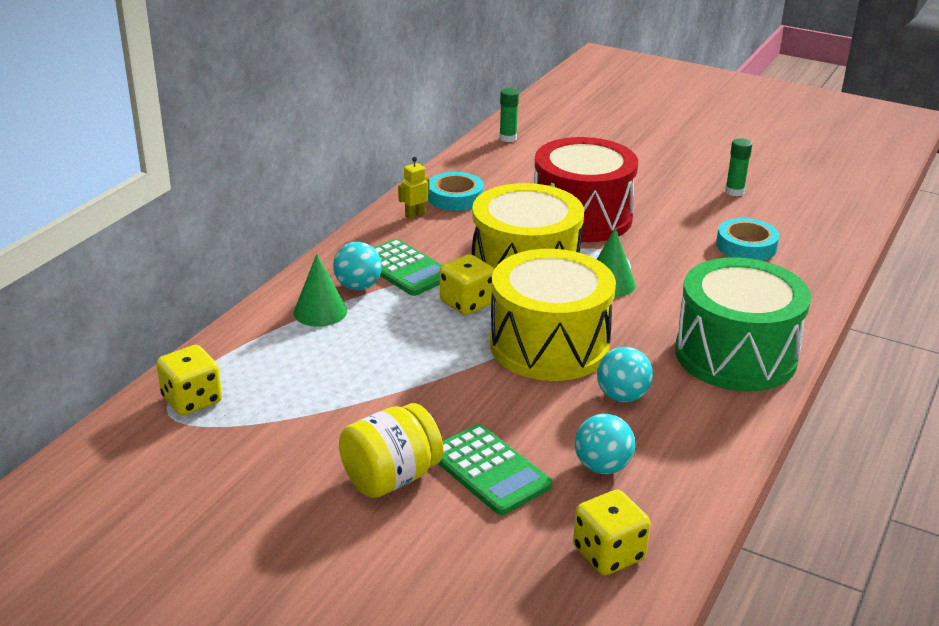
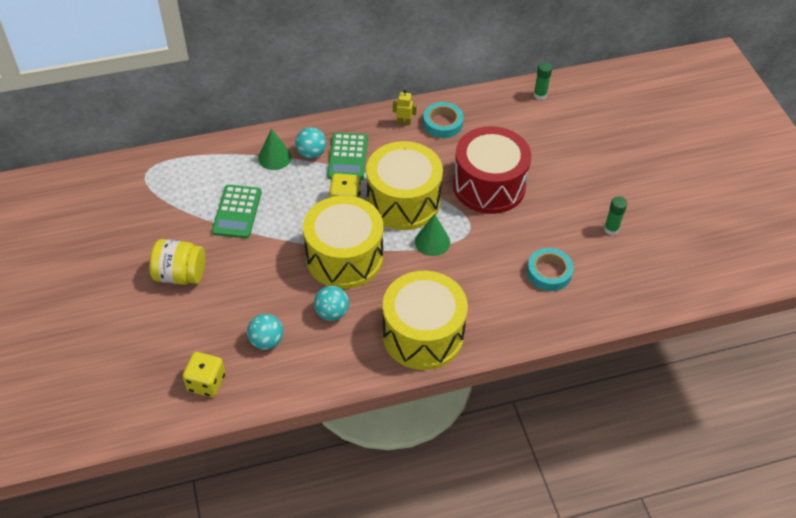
camera: 45 degrees right, 20 degrees up
(192, 400) = (162, 171): yellow dice -> none
(489, 470) = (221, 303): green calculator -> green calculator (237, 212)
(735, 355) = (423, 334): green drum -> yellow drum

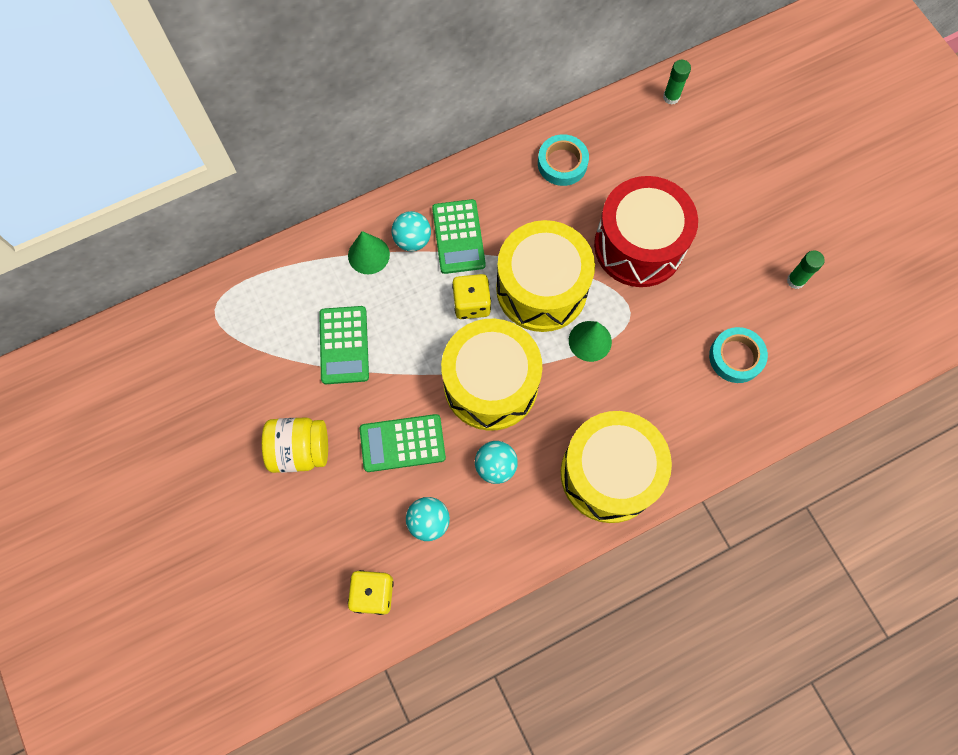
camera: 10 degrees left, 20 degrees up
(262, 284) = (402, 443): none -> green calculator
(404, 122) = (514, 171): yellow robot -> none

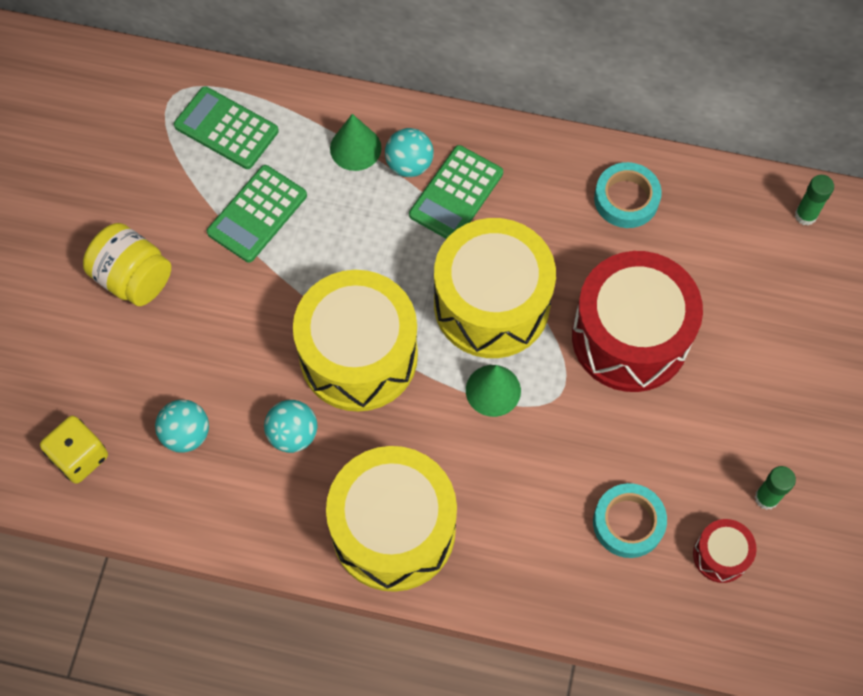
camera: 40 degrees right, 5 degrees down
(402, 443) = (228, 344): green calculator -> green calculator (226, 129)
(471, 303) = (410, 266): yellow dice -> none
(801, 334) = (720, 555): none -> red drum

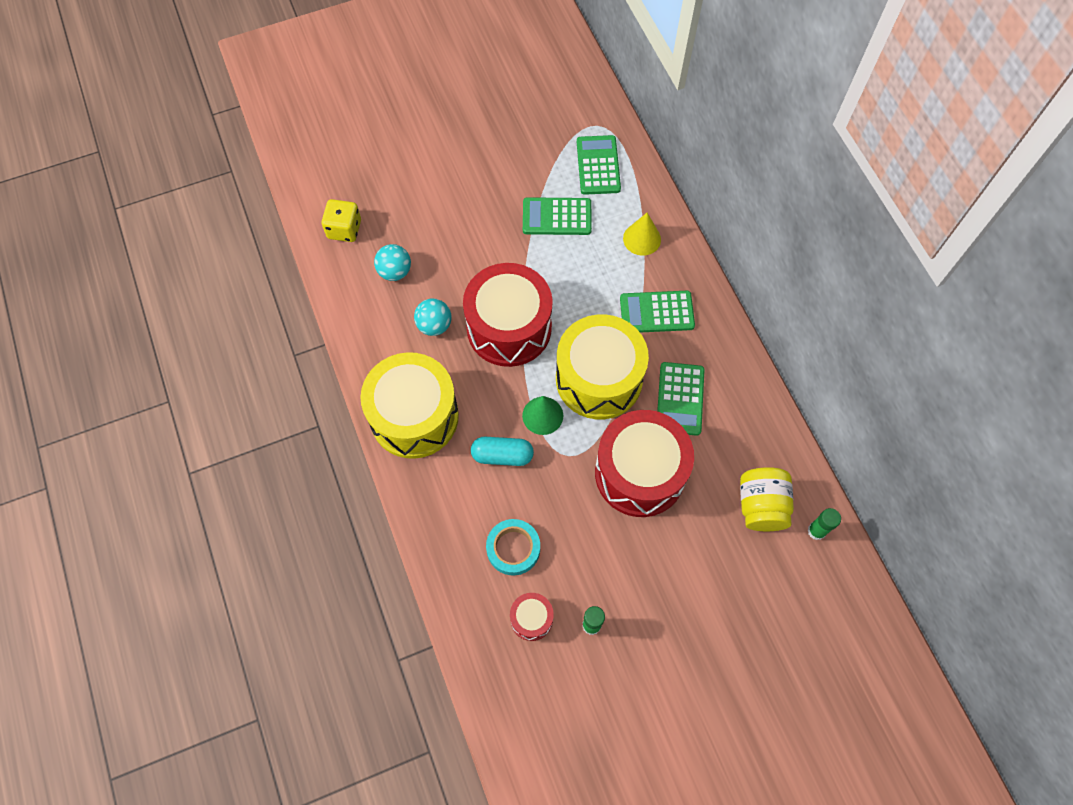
camera: 55 degrees right, 0 degrees up
(133, 278) = (468, 183): yellow jar -> yellow jar (761, 506)
(355, 148) = (642, 239): green cone -> yellow cone
(358, 355) = (509, 327): yellow drum -> red drum
(409, 164) = (655, 274): turquoise ball -> none
(510, 464) = (502, 455): none -> turquoise capsule
(574, 240) = (680, 399): none -> green calculator
(626, 199) = (735, 412): turquoise tape -> none

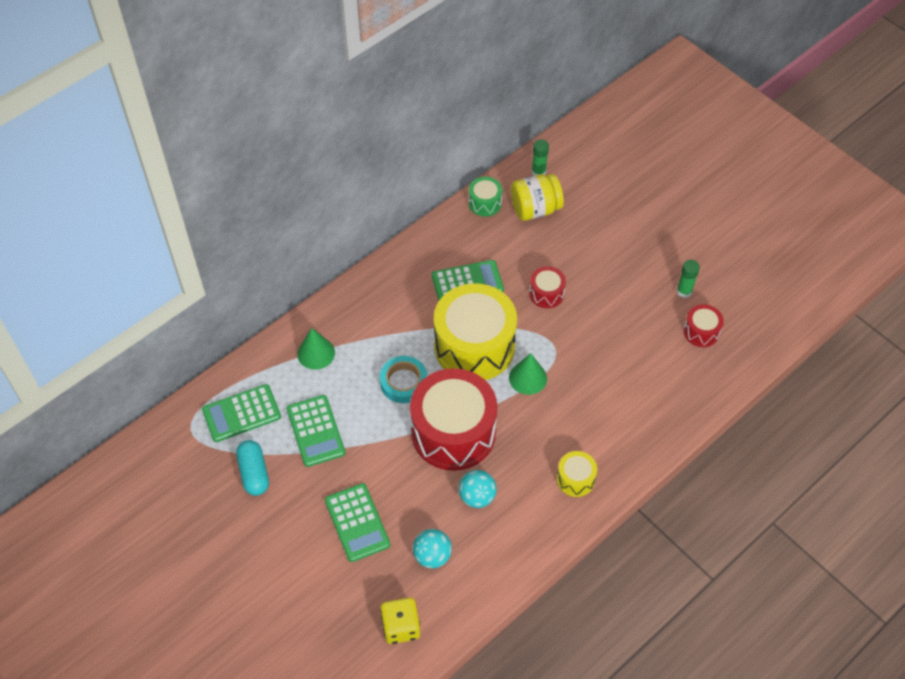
camera: 110 degrees left, 10 degrees down
(414, 416) = (575, 479): yellow drum -> yellow drum, size x0.44
(502, 455) = (578, 396): turquoise capsule -> turquoise capsule (254, 473)
(513, 548) = (653, 362): turquoise tape -> turquoise tape (403, 382)
(640, 473) = (546, 293): red drum -> red drum, size x0.44
(642, 239) = (316, 353): yellow cone -> green cone
(656, 312) = (390, 321): green calculator -> green calculator (357, 522)
(785, 454) = (485, 203): none -> green drum

